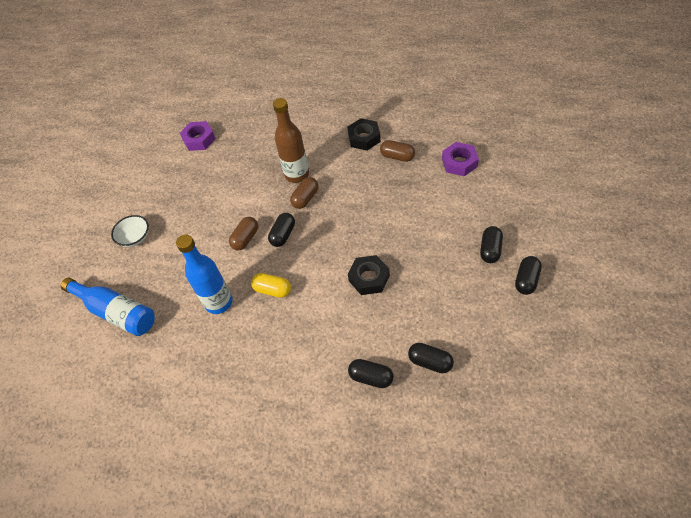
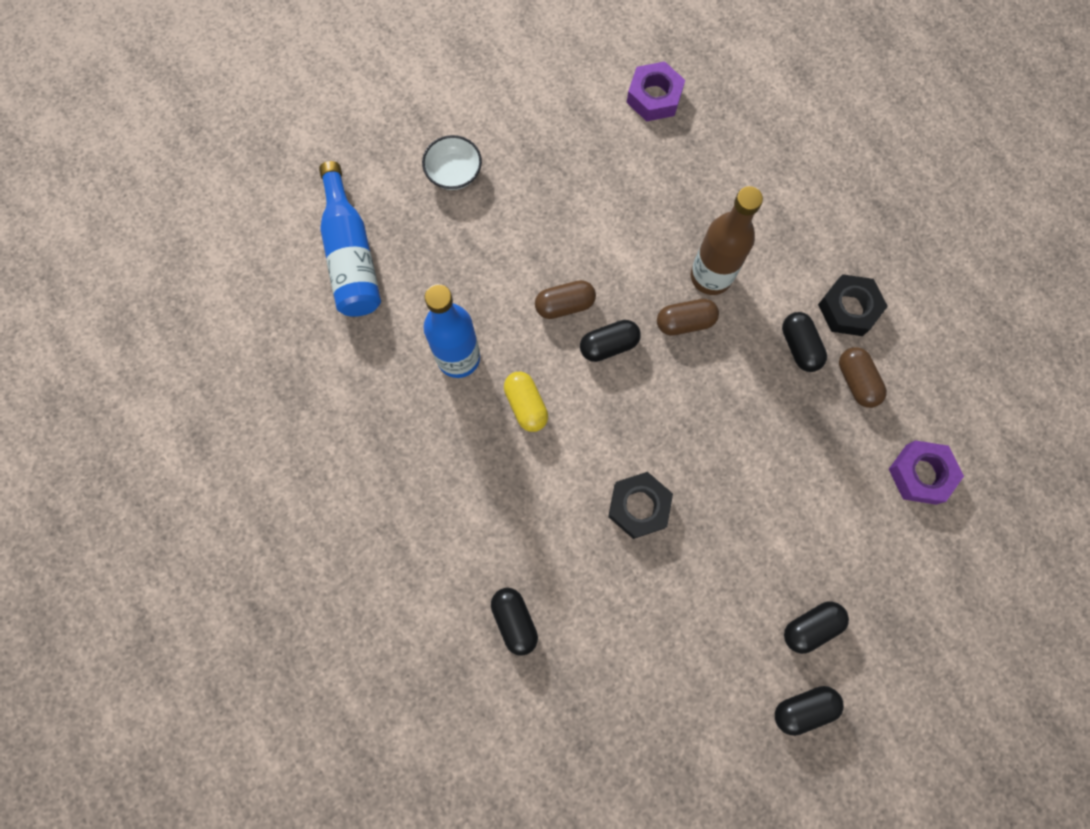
camera: 40 degrees right, 20 degrees up
(430, 362) = (590, 674): black capsule -> black capsule (799, 346)

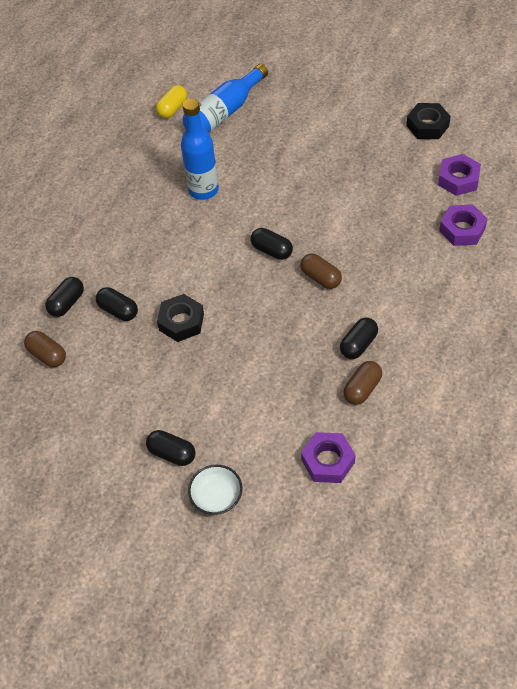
camera: 60 degrees right, 20 degrees down
(454, 173) = (315, 123): white bowl -> white bowl (217, 497)
(526, 405) = (200, 235): yellow capsule -> yellow capsule (172, 109)
(565, 305) = (279, 216): brown capsule -> brown capsule (47, 355)
(711, 276) = (363, 273): brown bottle -> none
(724, 144) = (462, 229): none -> purple nut
(803, 708) = (115, 478): black capsule -> black capsule (118, 310)
(848, 309) = (410, 357): black nut -> black nut (427, 126)

